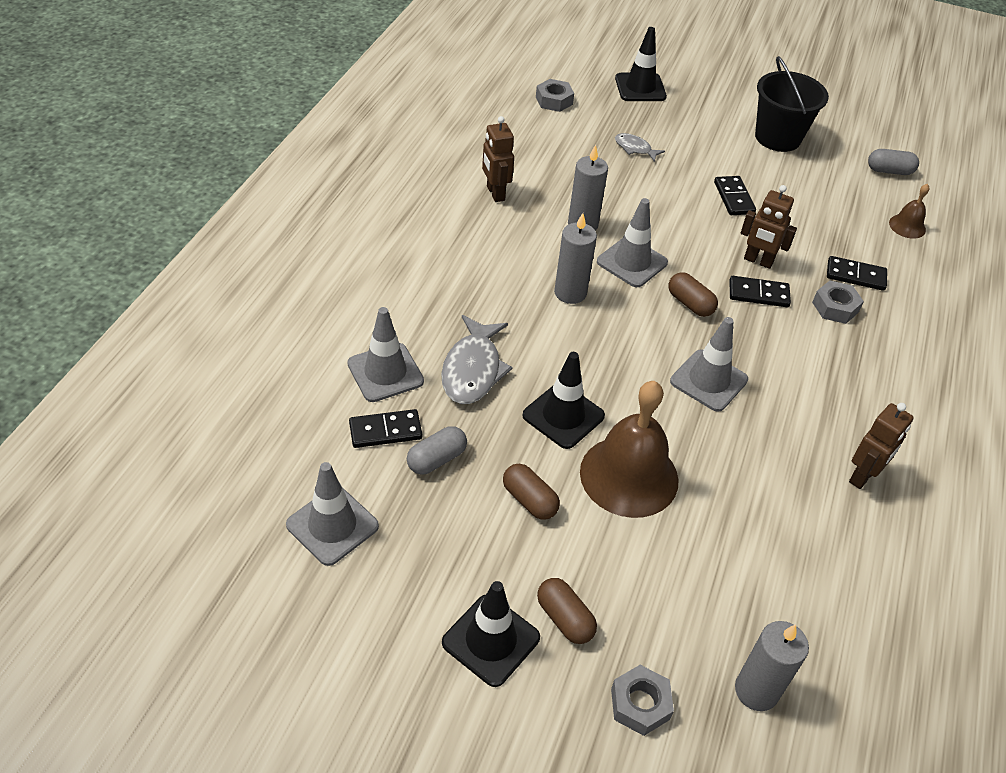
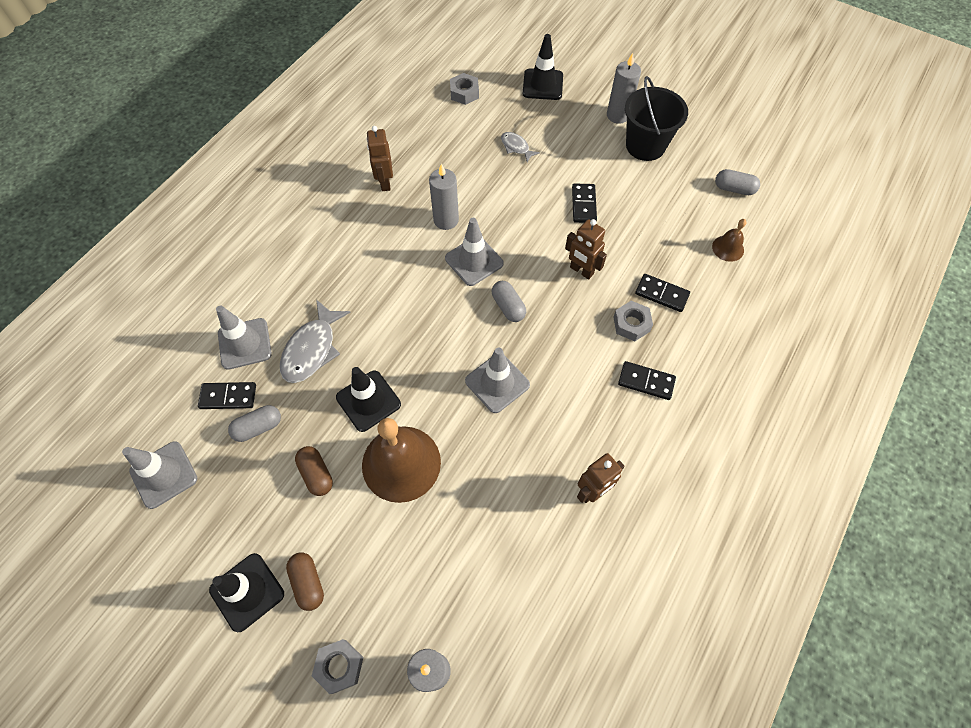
camera: 15 degrees right, 15 degrees up
(570, 293) = (413, 285): grey candle -> grey candle (618, 115)
(690, 303) = (508, 306): brown capsule -> grey capsule
(758, 294) = (570, 303): black domino -> black domino (646, 382)

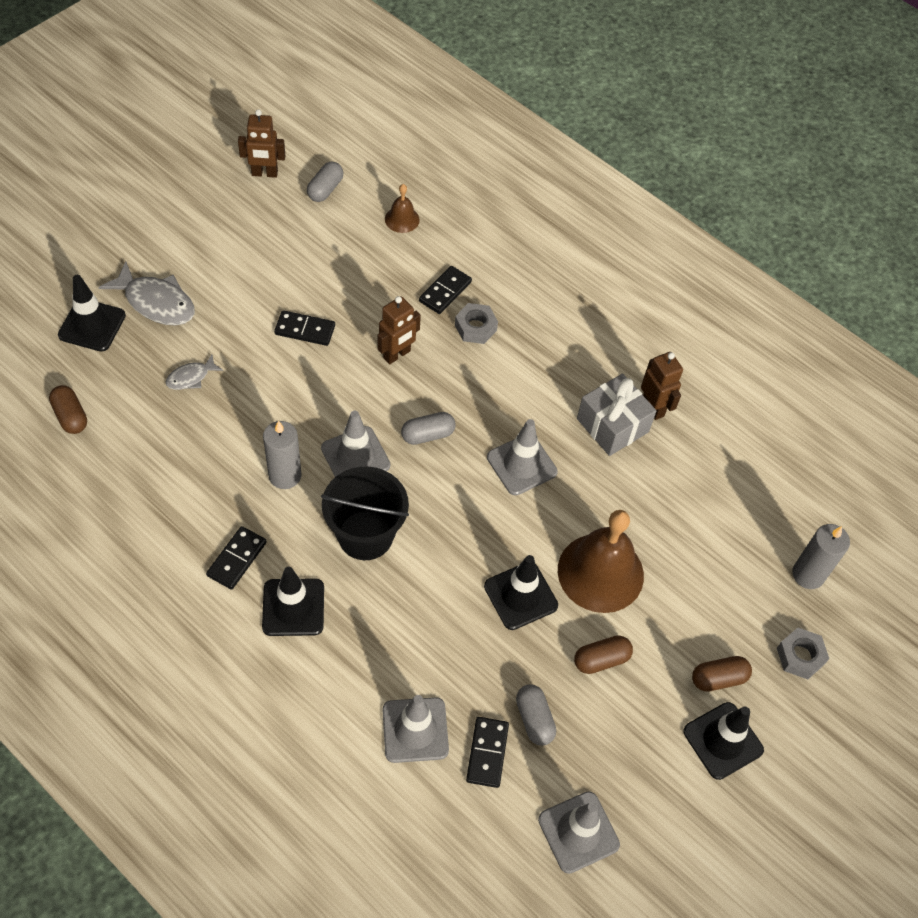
camera: 85 degrees left, 5 degrees down
(312, 349) = (440, 650): grey fish -> grey fish (156, 302)
(336, 248) = (293, 607): none -> black traffic cone
(385, 182) = (200, 536): brown robot -> brown robot (264, 173)
(464, 93) = (70, 416): grey nut -> brown capsule
(560, 455) = (612, 425): none -> grey gift
(618, 115) = (177, 261): grey candle -> none
(645, 145) = (235, 248): black bucket -> black bucket (365, 535)
(646, 382) = (545, 333): black domino -> black domino (237, 559)

